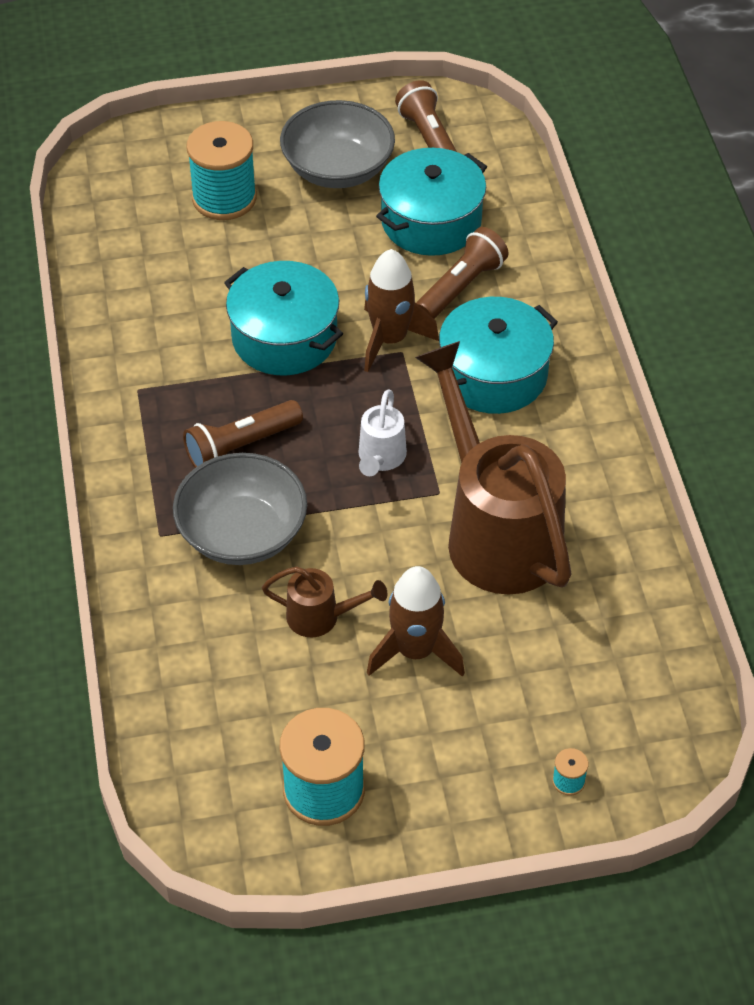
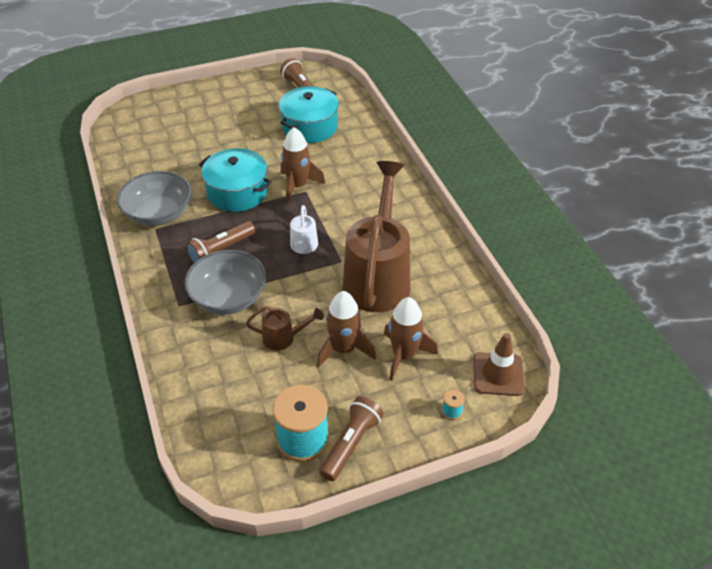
camera: 10 degrees left, 5 degrees down
(224, 198) = (192, 128): turquoise spool -> none
(338, 169) = (254, 107): grey bowl -> grey bowl (158, 213)
(461, 287) = (332, 156): brown flashlight -> brown flashlight (351, 444)
(494, 375) = (359, 197): turquoise pot -> none
(496, 531) = (378, 277): brown watering can -> brown watering can turned 45 degrees clockwise
(511, 676) = (404, 355): none -> brown rocket
(658, 731) = (498, 374): none -> brown traffic cone

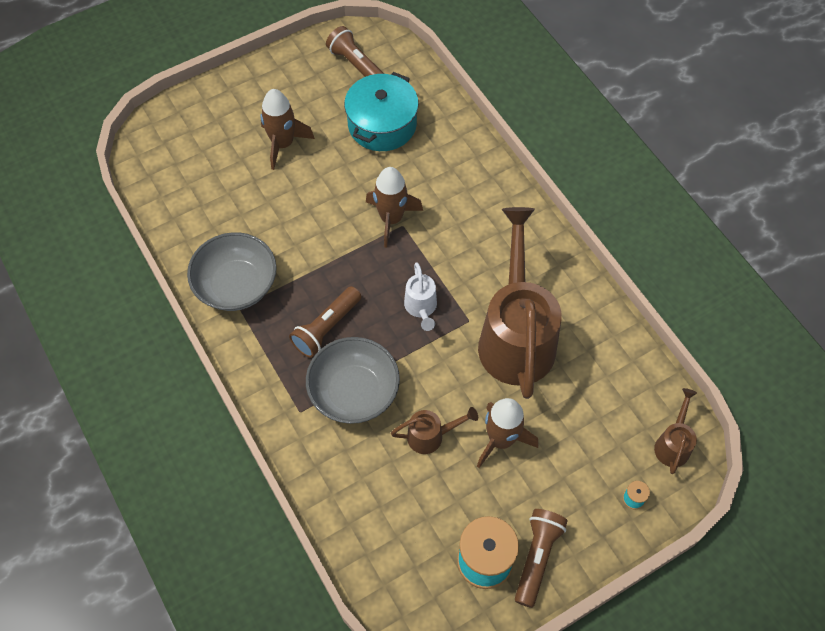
camera: 10 degrees left, 15 degrees up
(237, 192) = (321, 239): turquoise pot -> none
(404, 355) = (568, 437): brown rocket -> brown rocket (283, 144)
(498, 374) = (673, 444): brown traffic cone -> brown watering can

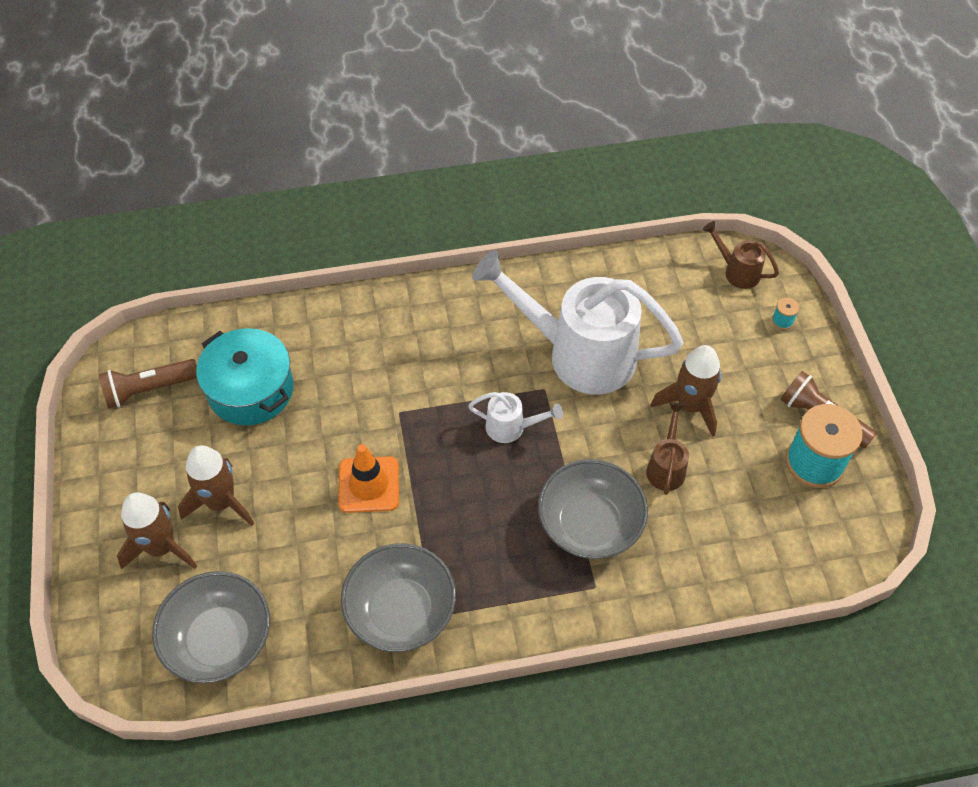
camera: 70 degrees left, 5 degrees down
(180, 184) = (219, 639): none -> grey bowl
(326, 328) = (499, 528): brown flashlight -> none
(331, 228) = (369, 484): none -> orange traffic cone
(391, 219) = (385, 420): brown rocket -> brown rocket (161, 547)
(516, 336) = (579, 354): brown watering can -> white watering can

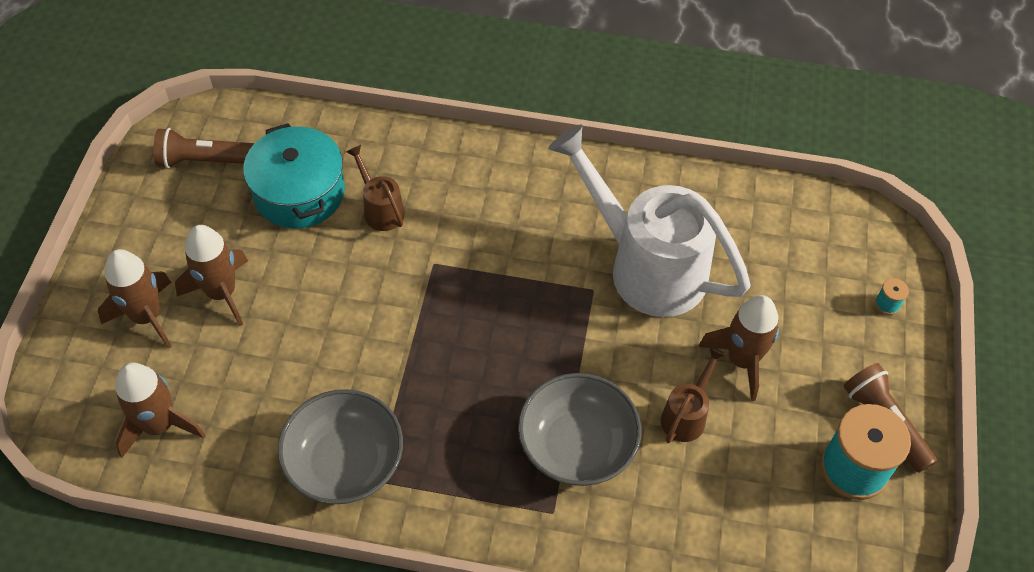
camera: 20 degrees right, 0 degrees up
(219, 639) = (159, 425): grey bowl -> brown rocket
(369, 484) = (371, 325): orange traffic cone -> none
(511, 427) = (540, 318): white watering can -> none
(737, 271) = (860, 235): brown watering can -> brown watering can (381, 209)

